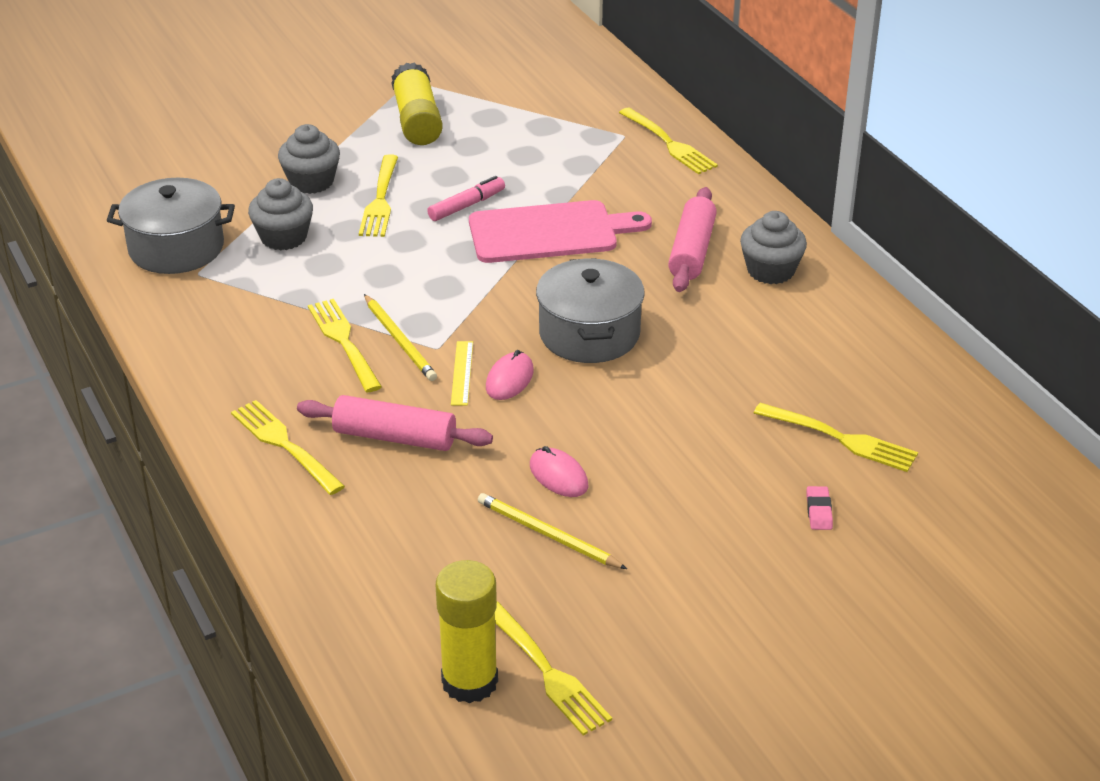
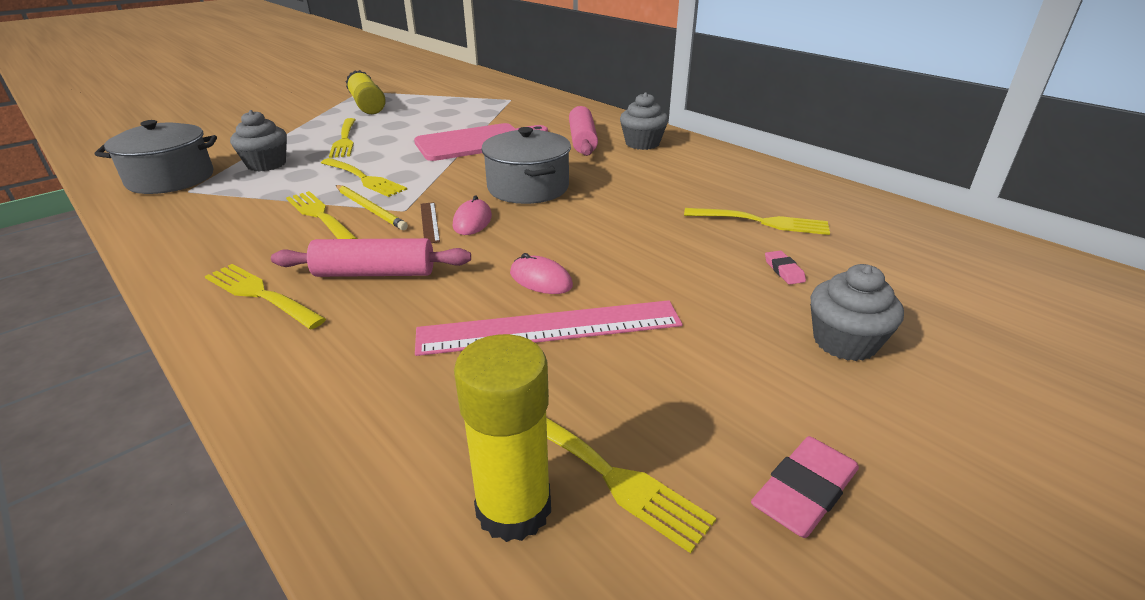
camera: 15 degrees left, 5 degrees down
(311, 182) = (290, 136): grey cupcake -> grey cupcake (844, 342)
(462, 373) = (430, 222): yellow ruler -> brown ruler
(467, 205) = (411, 136): pink marker -> none
(548, 534) = (549, 328): yellow pencil -> pink ruler
(668, 143) = (540, 100): yellow fork -> yellow fork (363, 178)
(690, 715) = (804, 491): none -> pink eraser

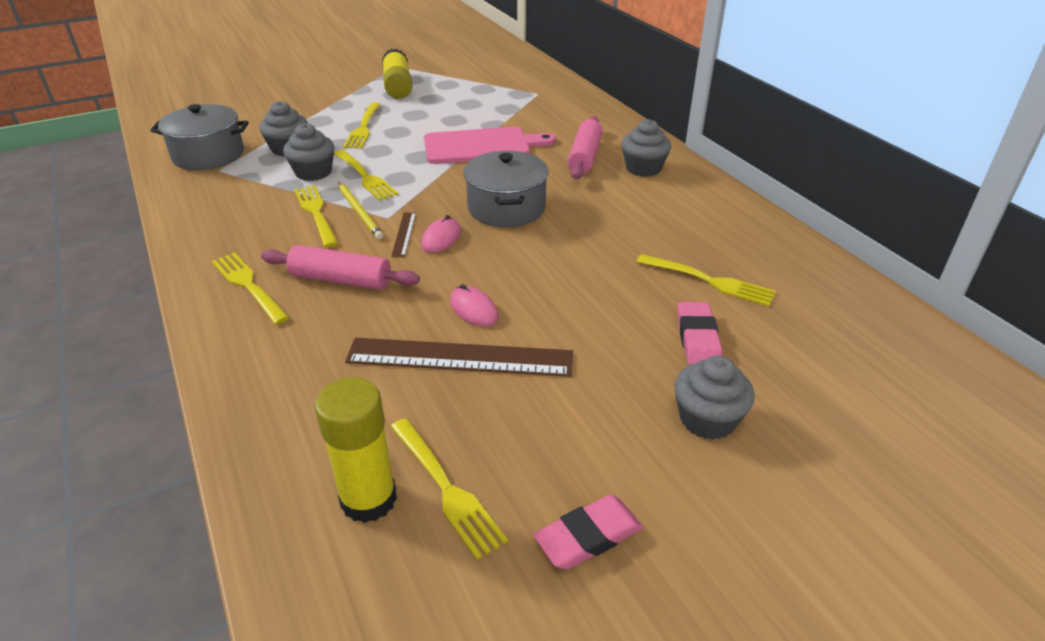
camera: 15 degrees right, 5 degrees up
(303, 181) = (313, 172): none -> grey cupcake
(549, 328) = (460, 358): pink ruler -> brown ruler
(784, 270) = (697, 338): pink eraser -> pink eraser, size x1.74

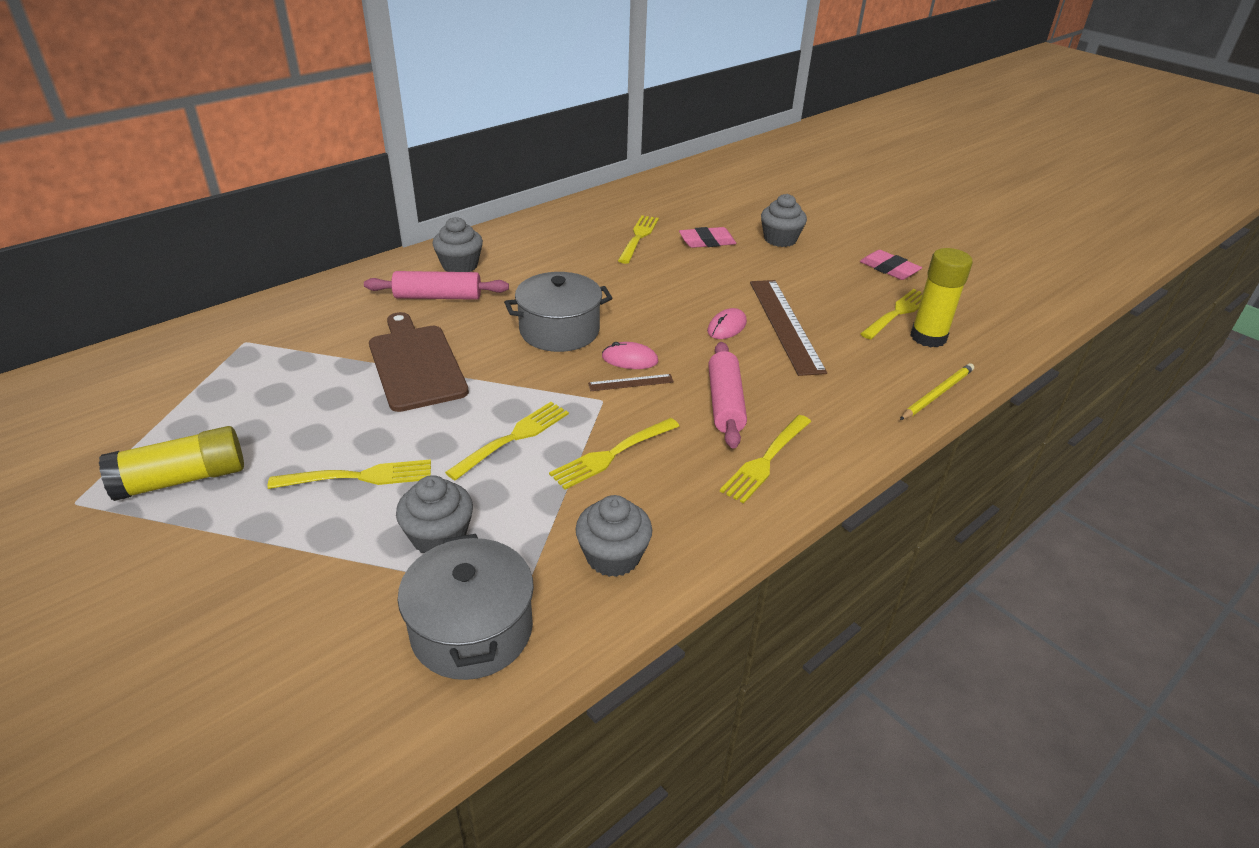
camera: 105 degrees left, 0 degrees up
(313, 172) = (510, 487): grey cupcake -> grey cupcake (613, 556)
(359, 212) = (599, 422): yellow pencil -> yellow pencil (937, 394)
(482, 146) = (416, 364): pink cutting board -> brown cutting board

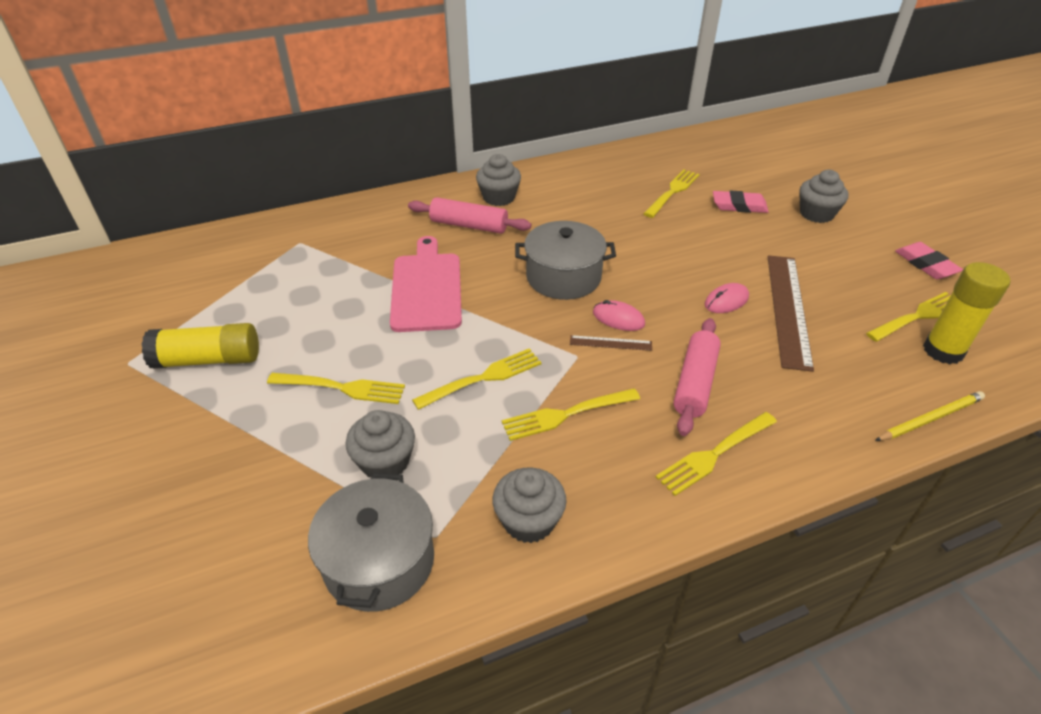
camera: 20 degrees right, 5 degrees up
(416, 364) = (426, 288): brown cutting board -> pink cutting board

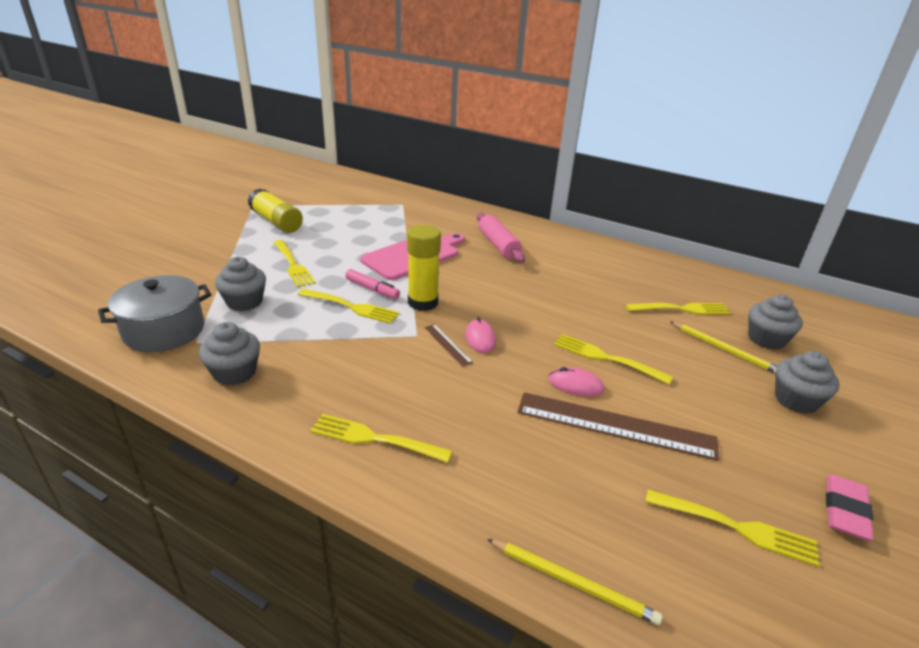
camera: 50 degrees right, 10 degrees down
(464, 348) = (372, 289): none -> pink marker
(499, 197) = (546, 243): grey cupcake -> grey cupcake (766, 339)
(563, 277) = (495, 299): grey pot -> none
(567, 414) = (350, 352): yellow fork -> yellow fork (607, 358)
(695, 383) = (448, 401): pink rolling pin -> none
(739, 206) = (724, 349): pink eraser -> yellow pencil
(788, 309) = (615, 425): brown ruler -> brown ruler turned 45 degrees clockwise
(943, 351) = (703, 566): yellow glue stick -> yellow glue stick (423, 302)

